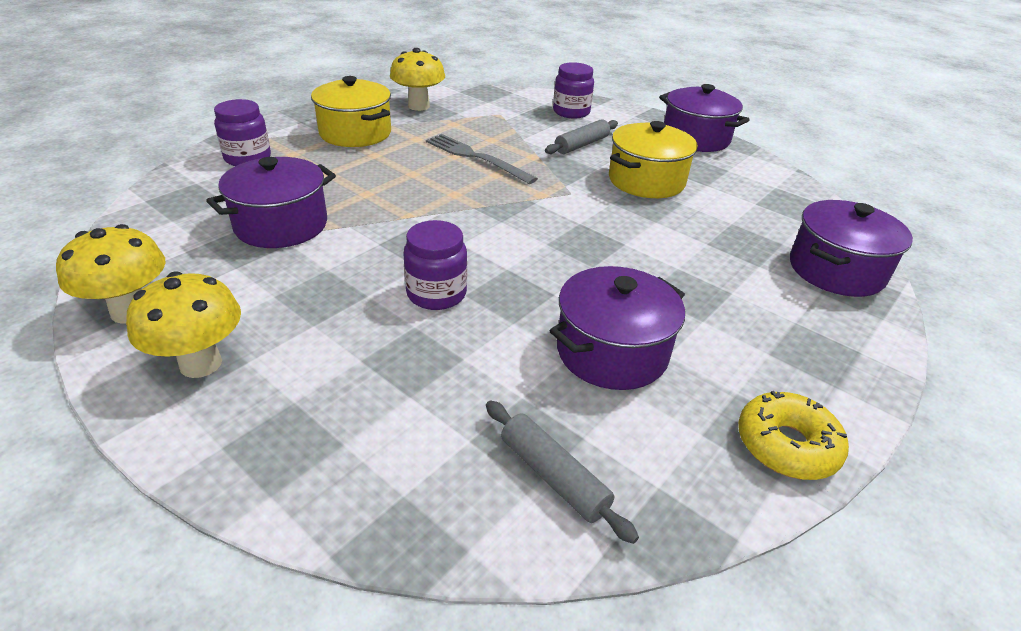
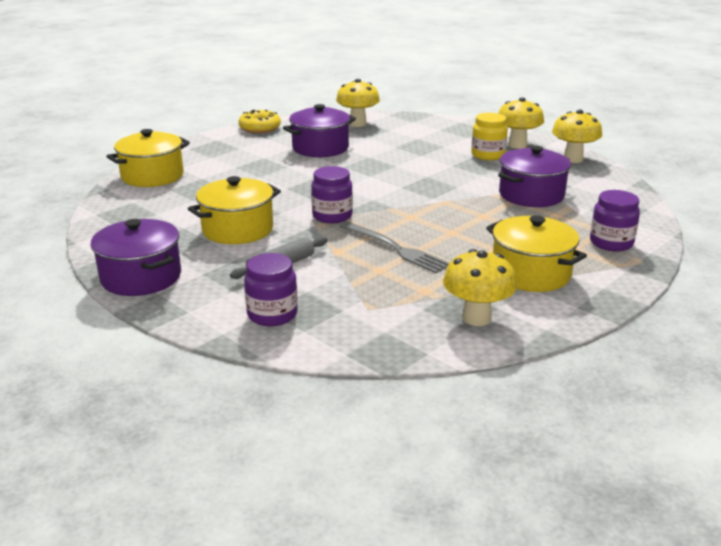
camera: 175 degrees left, 10 degrees down
(286, 326) = (488, 155): none -> yellow jar
(436, 294) = (413, 165): purple jar -> purple jar (332, 216)
(553, 476) = (358, 124): grey rolling pin -> yellow mushroom
(836, 270) = (152, 176): purple pot -> yellow pot

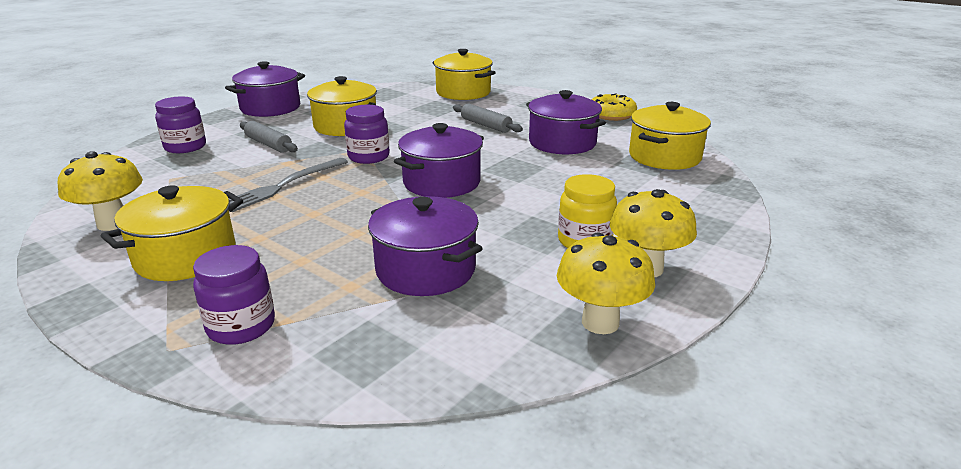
camera: 85 degrees right, 0 degrees up
(265, 170) = (486, 125): none -> grey rolling pin
(358, 124) = (664, 157): yellow mushroom -> yellow pot
(395, 189) = (441, 182): none -> purple pot

